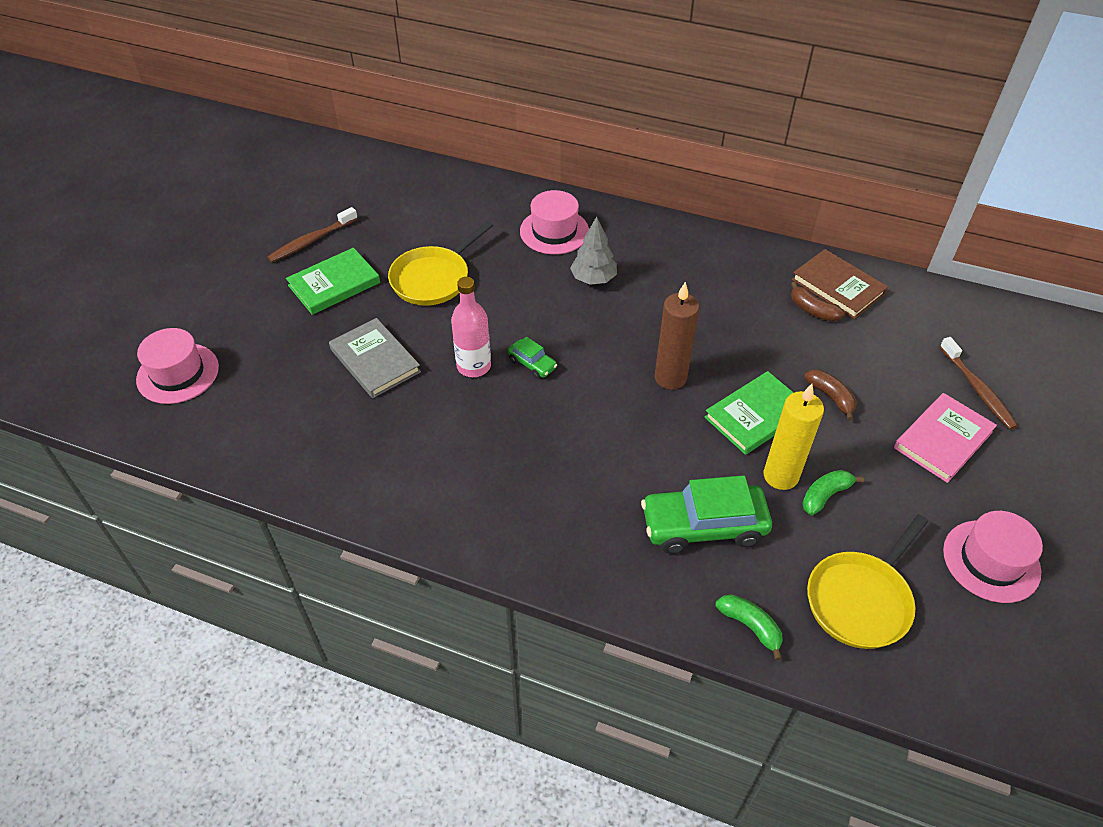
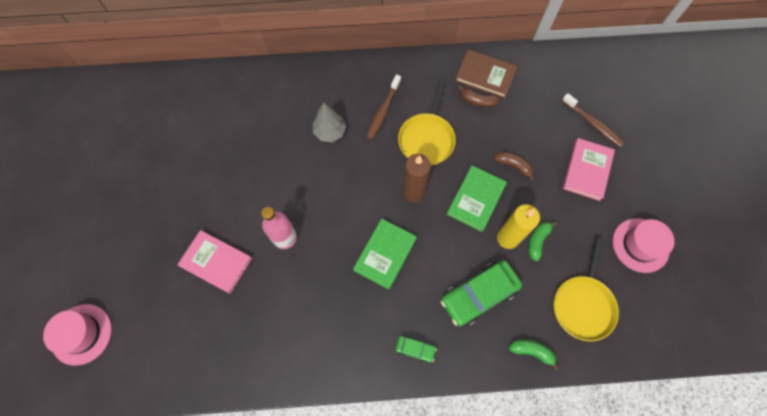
camera: 25 degrees left, 20 degrees up
(311, 241) = (115, 178): brown toothbrush -> brown toothbrush (383, 110)
(334, 284) = (153, 210): green book -> green book (385, 254)
(375, 361) = (216, 262): grey book -> pink book
(433, 278) = (221, 176): yellow pan -> yellow pan (427, 138)
(532, 364) = (322, 219): green car -> green car (415, 349)
(554, 231) = (285, 101): pink hat -> none

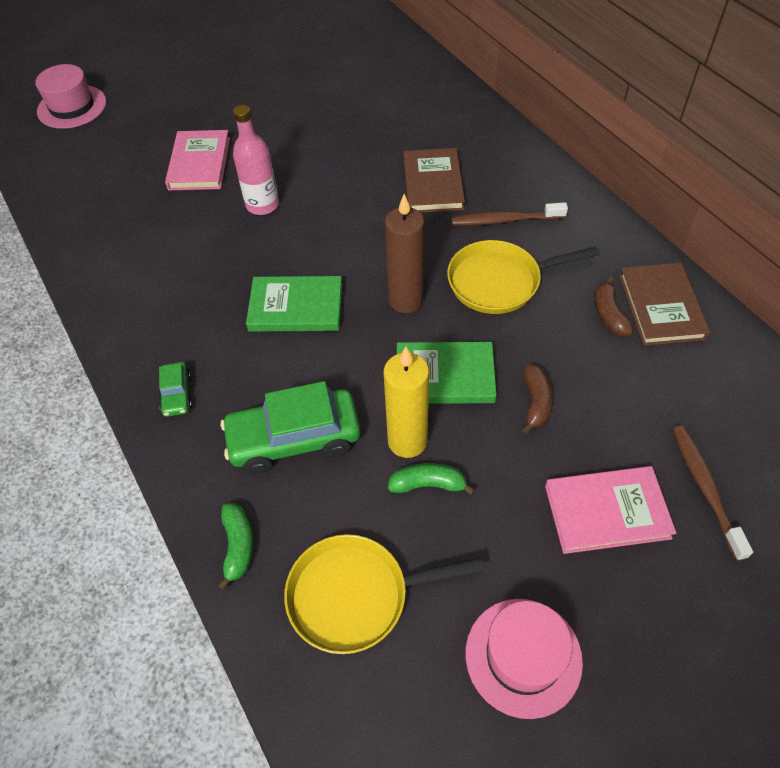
camera: 65 degrees right, 15 degrees down
(330, 132) = (433, 184): grey tree -> brown book
(479, 295) = (294, 439): green car -> green car turned 45 degrees counterclockwise
(593, 123) = (705, 488): brown toothbrush -> brown toothbrush turned 150 degrees clockwise

